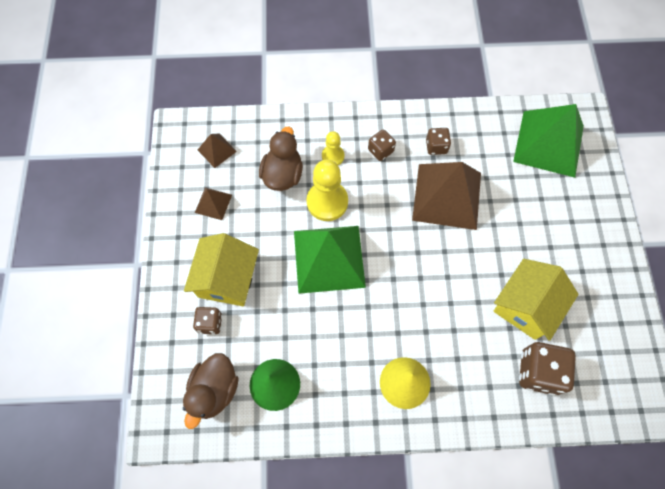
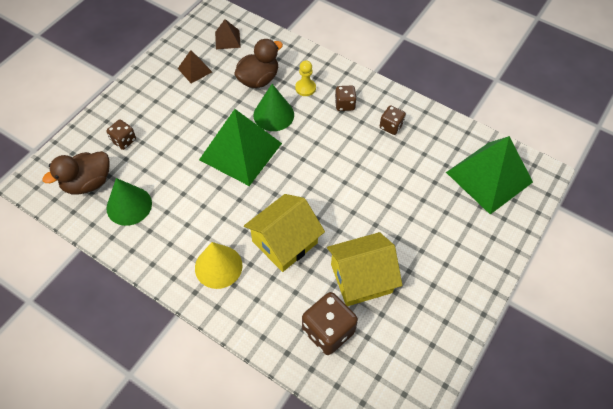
camera: 35 degrees right, 10 degrees down
(227, 279) = (160, 121): yellow house -> yellow house (284, 242)
(327, 202) = (273, 115): yellow pawn -> green cone
(447, 196) = (368, 164): brown pyramid -> none

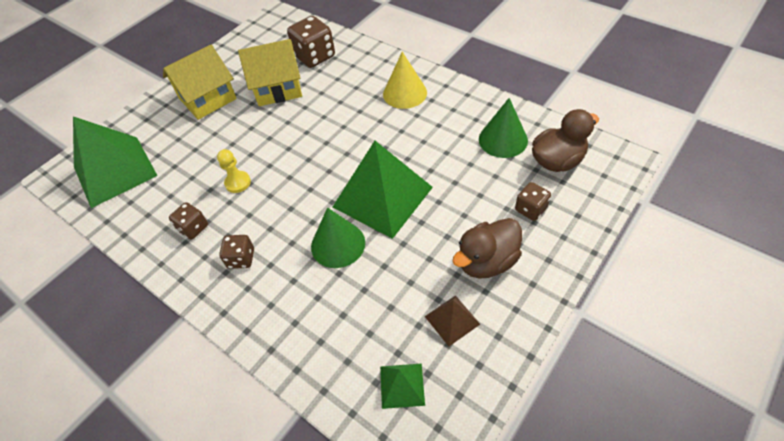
camera: 170 degrees left, 5 degrees down
(227, 39) = (402, 385): brown pyramid -> green pyramid
(258, 79) = (354, 301): brown duck -> brown duck (486, 261)
(284, 242) = (341, 112): yellow house -> yellow house (208, 98)
(305, 88) = (288, 285): yellow pawn -> yellow pawn (238, 183)

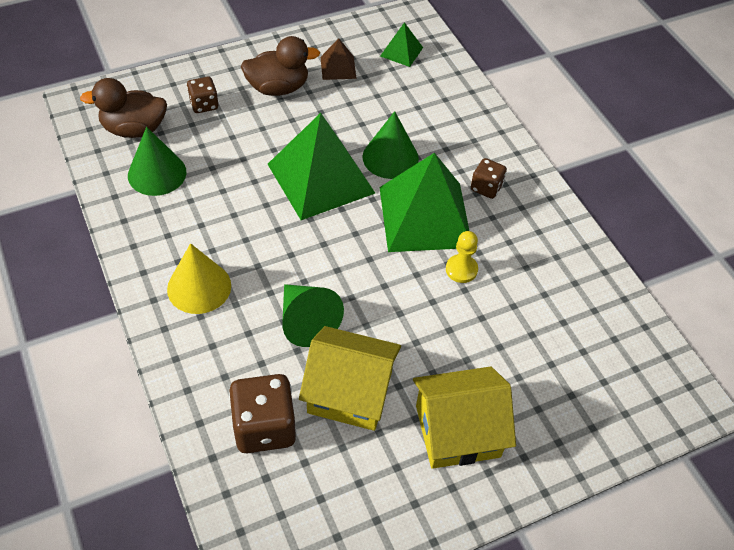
camera: 160 degrees left, 0 degrees up
(115, 171) = (611, 367): green pyramid -> green pyramid (425, 217)
(193, 228) = (526, 241): brown dice -> none
(326, 107) = (306, 321): none -> green cone

